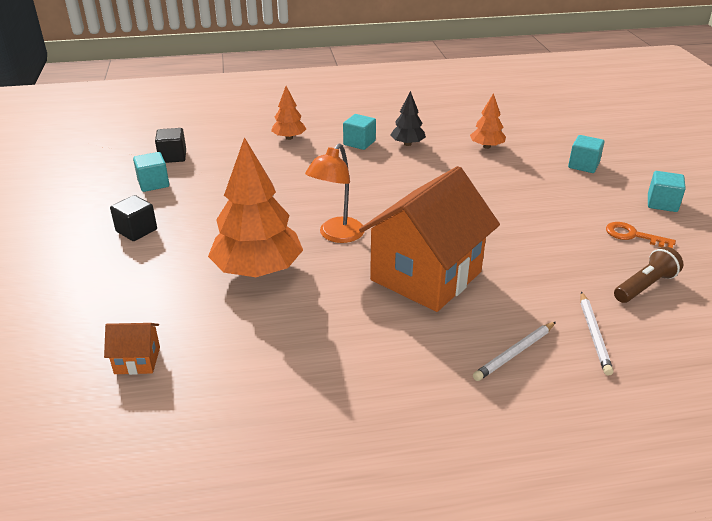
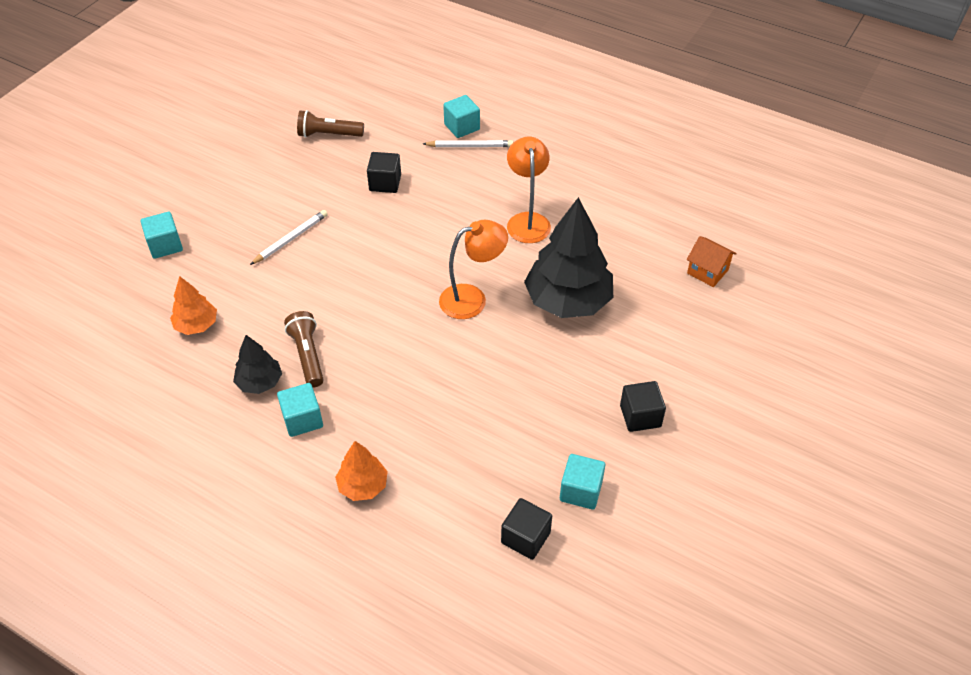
camera: 140 degrees left, 15 degrees up
(258, 270) = (568, 301): orange tree -> black tree
(363, 312) = (527, 220): none -> orange lamp
(400, 163) = (307, 355): none -> brown flashlight
(426, 276) = (452, 222): orange house -> none
(527, 275) = (385, 183): none -> black cube
(594, 335) = (410, 129): white pencil -> white pencil (291, 239)
(633, 235) = (265, 166): orange key -> none
(662, 203) = (191, 175): turquoise cube -> turquoise cube (462, 127)

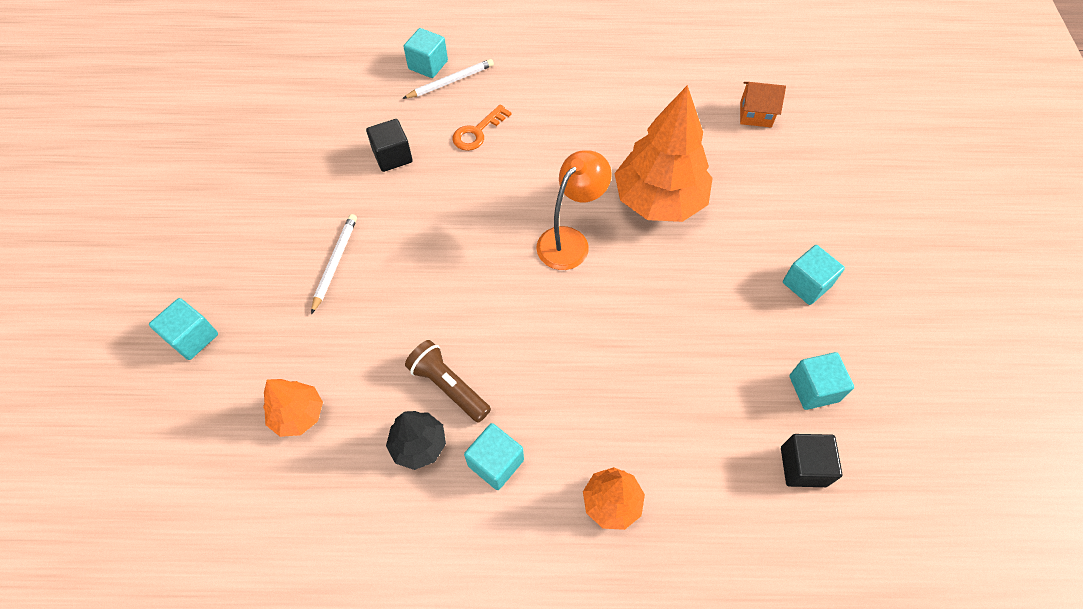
camera: 30 degrees left, 10 degrees up
(329, 135) = (293, 128): brown flashlight -> none
(462, 191) = (477, 132): none -> orange key
(527, 220) = (562, 135): orange lamp -> none
(568, 301) = (659, 200): black tree -> orange tree
(640, 416) = (806, 284): black cube -> turquoise cube

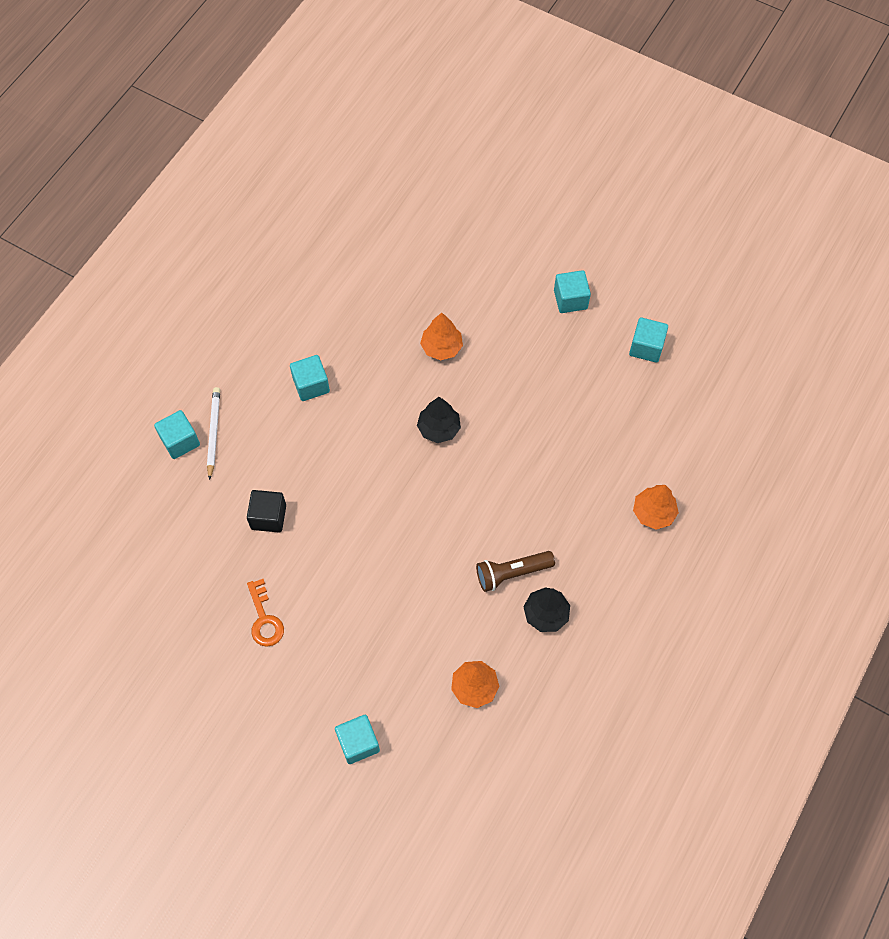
camera: 60 degrees left, 5 degrees up
(335, 262) = (352, 607): white pencil -> none
(477, 132) = (286, 439): orange key -> orange key (264, 619)
(496, 462) = (587, 570): turquoise cube -> turquoise cube (311, 385)
(570, 240) = (439, 428): orange lamp -> black tree
(659, 200) = (441, 347): orange tree -> orange tree, size x0.51
(755, 114) = (406, 232): orange house -> none
(803, 466) = (692, 388): black cube -> none

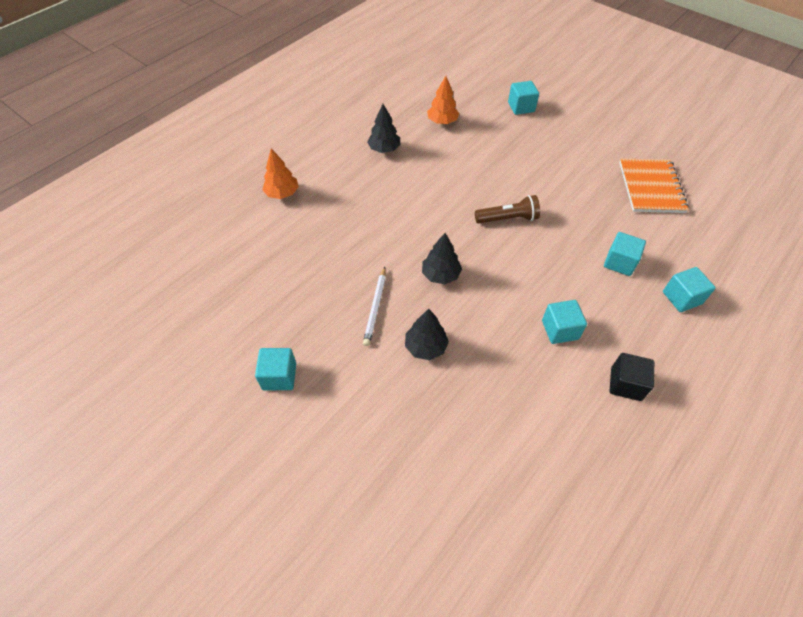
camera: 170 degrees left, 10 degrees down
(185, 601) = (651, 187): none -> orange notebook
(213, 432) = (651, 301): white pencil -> white pencil (375, 307)
(264, 619) = (588, 170): orange key -> none
(268, 517) = (591, 230): black cube -> black cube (625, 384)
(441, 347) = (425, 347): orange tree -> black tree
(512, 573) = (402, 173): brown flashlight -> brown flashlight (508, 219)
(646, 347) = (226, 316): turquoise cube -> turquoise cube (619, 262)

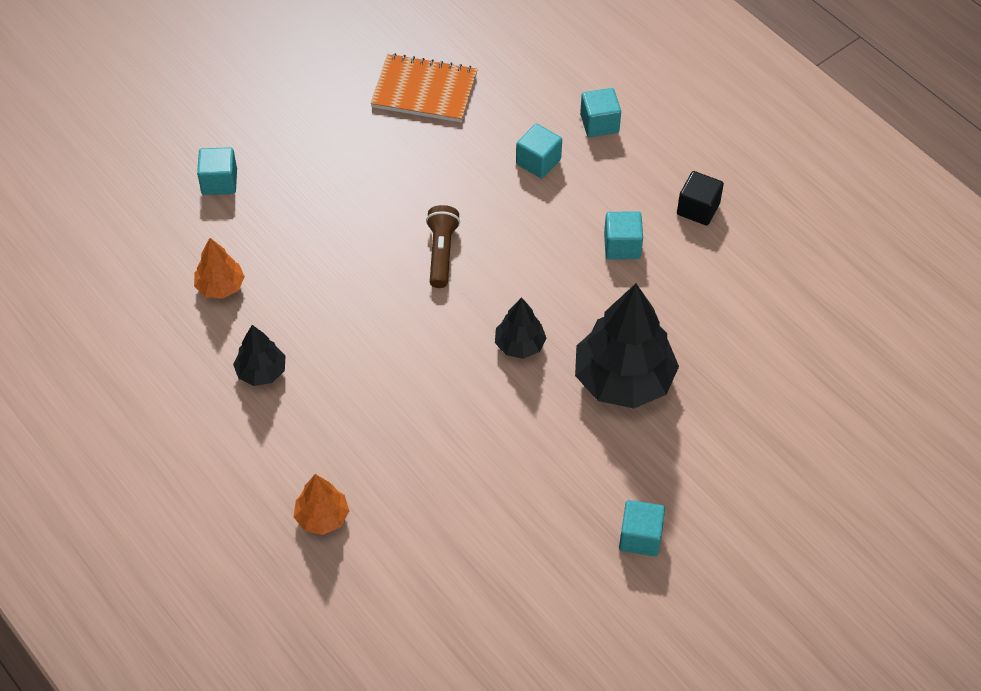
camera: 80 degrees left, 0 degrees up
(375, 307) = (557, 423): white pencil -> none
(425, 347) = (623, 380): black tree -> black tree, size x1.97

